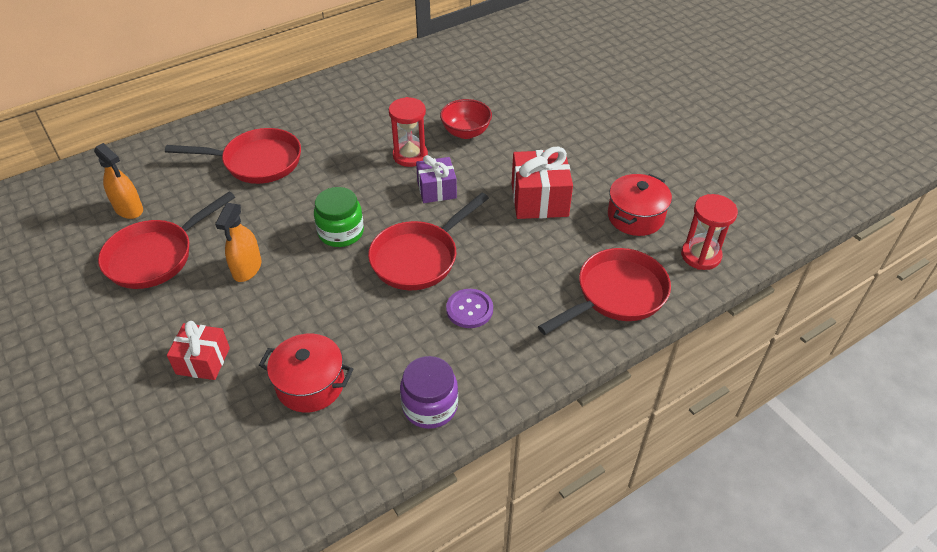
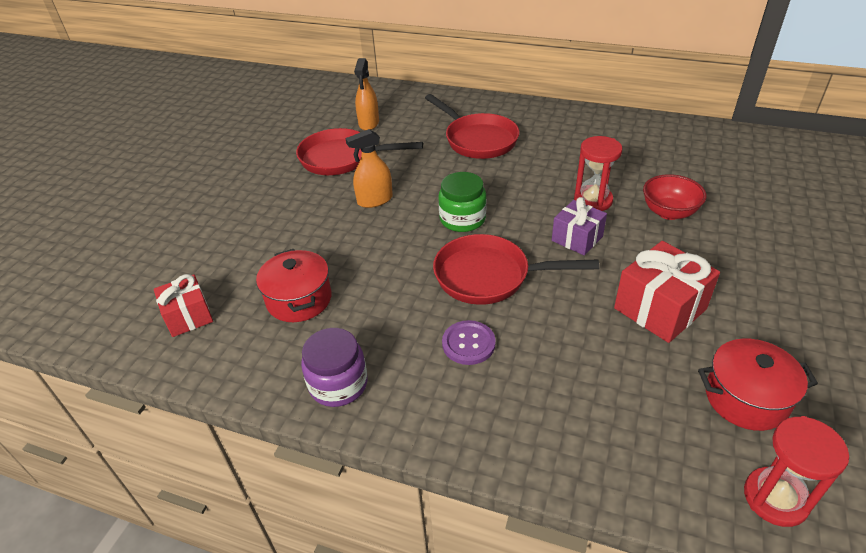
camera: 55 degrees right, 5 degrees down
(203, 361) = (274, 235): red gift -> red gift (188, 316)
(616, 295) = (615, 447): red pan -> none

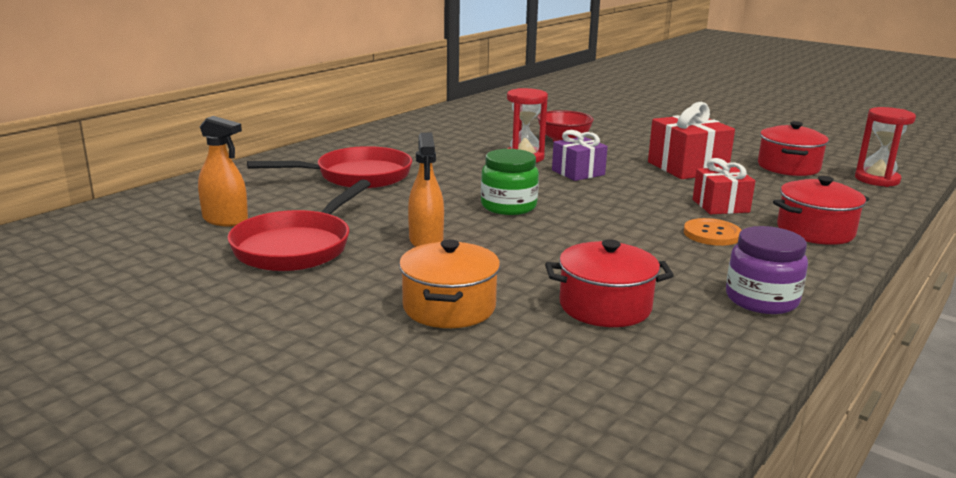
camera: 75 degrees left, 20 degrees down
(188, 316) = (604, 391): red gift -> red gift (720, 206)
(278, 235) = (449, 307): none -> orange pot
(468, 344) = (712, 234): purple button -> orange button
(489, 276) = (614, 211): red pan -> none
(522, 423) = (815, 231): none -> red pot

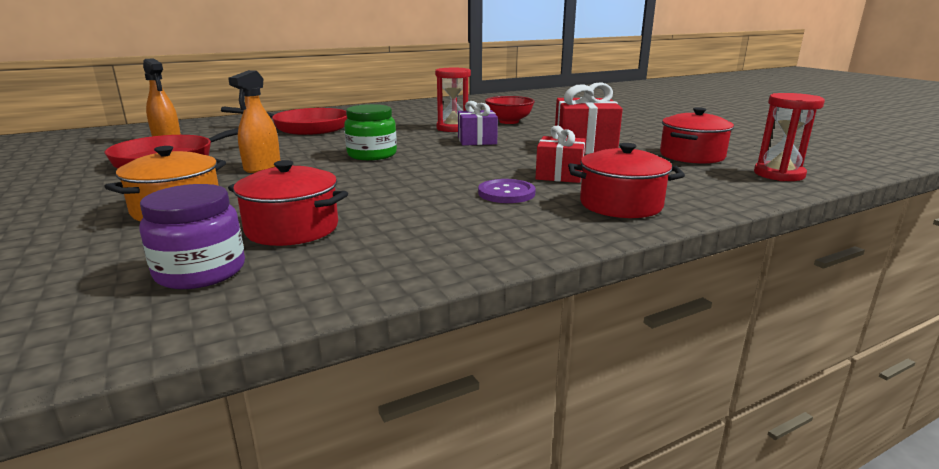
camera: 25 degrees right, 0 degrees up
(712, 234) = (506, 193): orange button -> purple button
(761, 299) = (446, 248): purple jar -> purple jar (200, 271)

